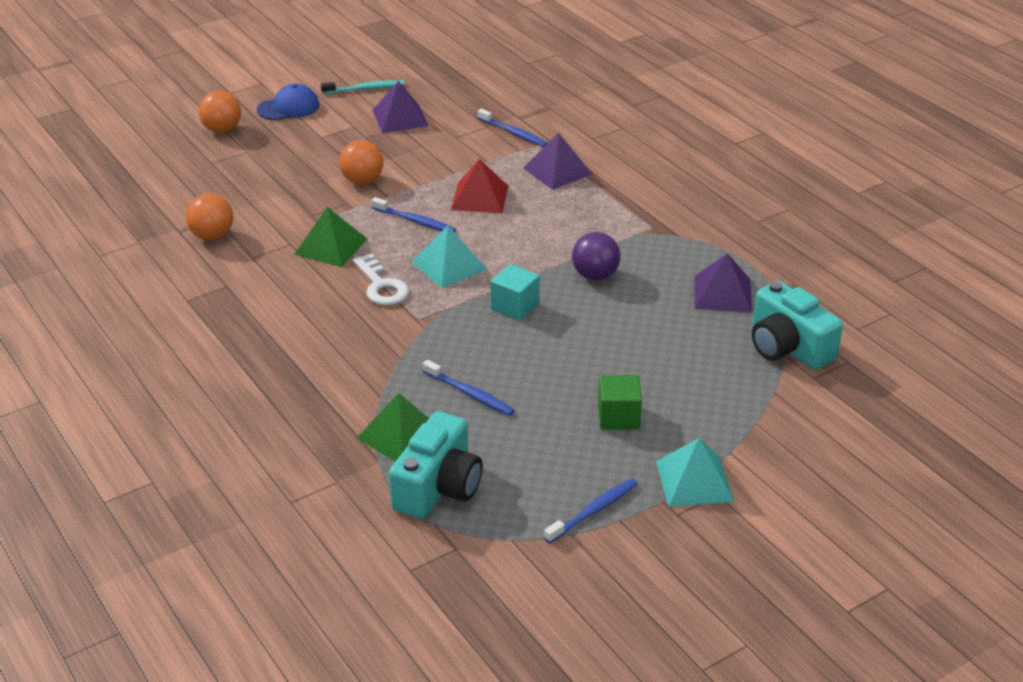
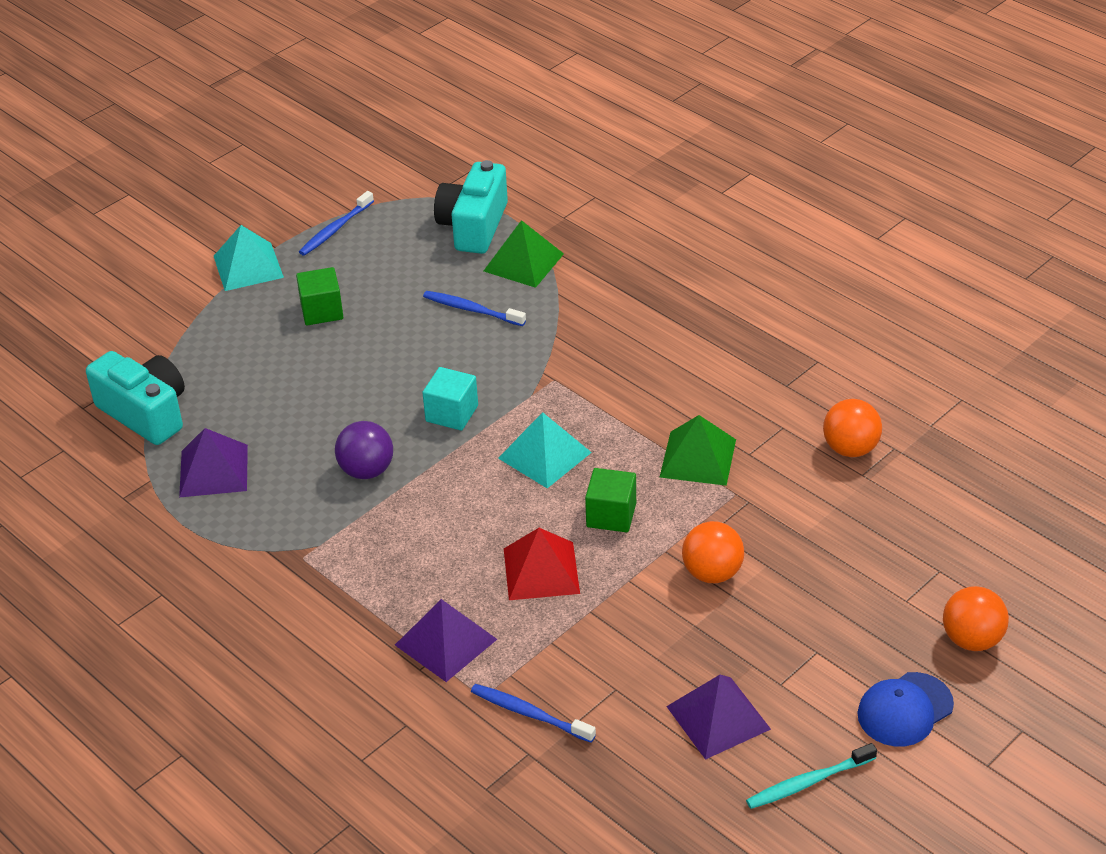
camera: 170 degrees right, 5 degrees up
(381, 286) = (611, 414): white key -> none
(415, 221) = (611, 515): blue toothbrush -> green cube

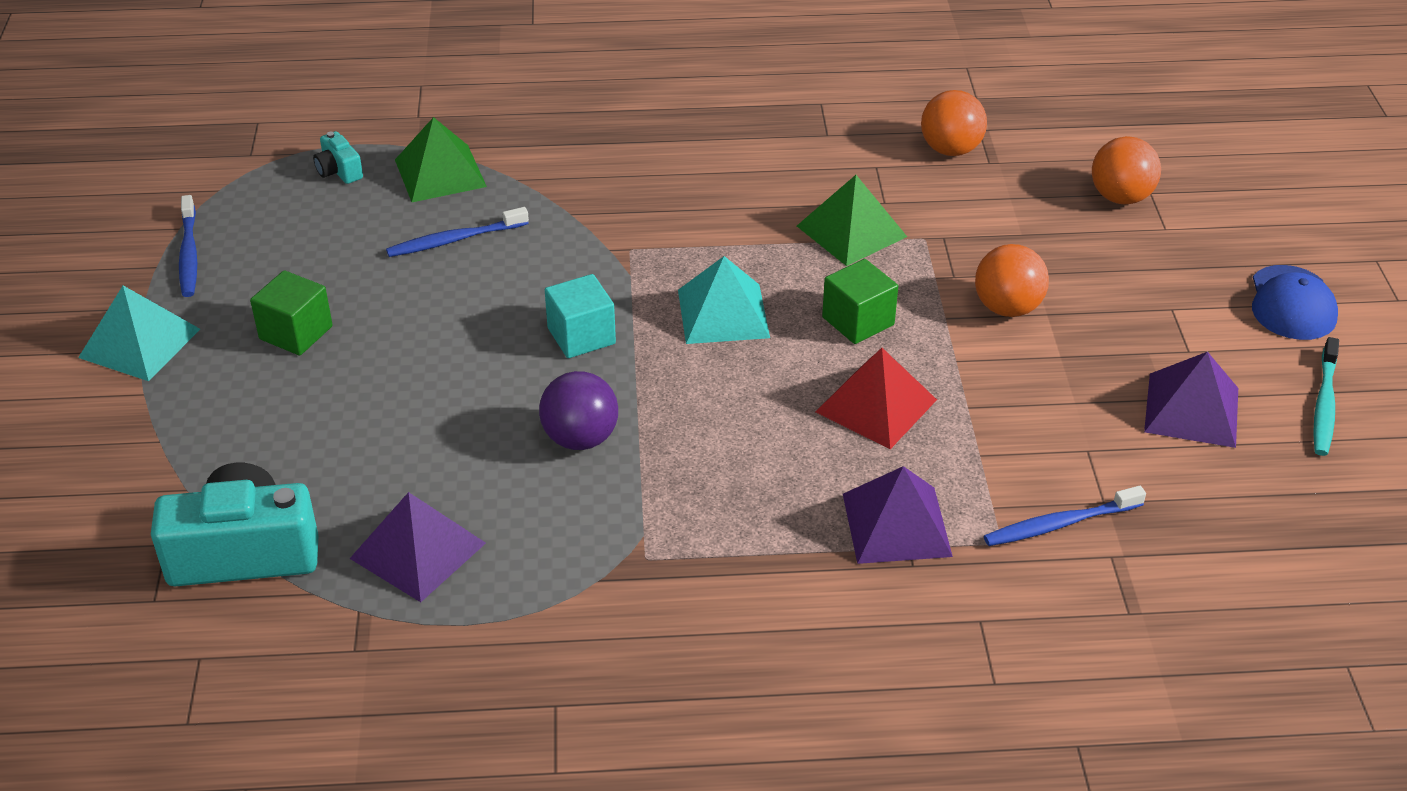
camera: 50 degrees left, 0 degrees up
(474, 226) = (339, 171): turquoise camera -> turquoise camera, size x0.46
(972, 639) = (1248, 223): orange ball -> orange ball (1120, 197)

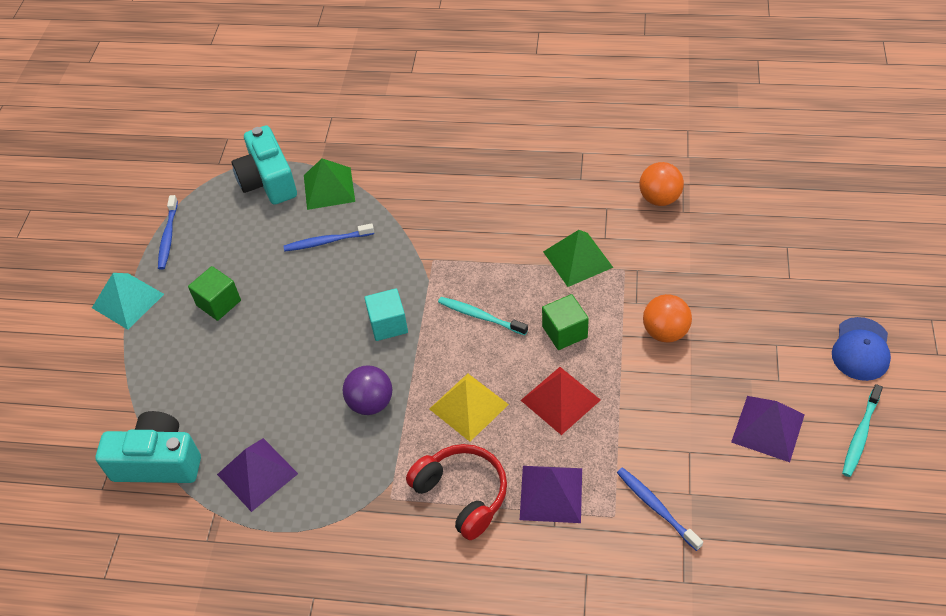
camera: 15 degrees right, 10 degrees up
(339, 171) = (268, 181): turquoise camera -> turquoise camera, size x2.19
(723, 313) = (480, 316): turquoise pyramid -> turquoise toothbrush
(737, 427) = (468, 406): none -> yellow pyramid
(759, 540) = (462, 494): none -> red headphones
(1059, 524) = (656, 507): blue toothbrush -> blue toothbrush turned 60 degrees clockwise
(1120, 197) = (765, 249): orange ball -> none

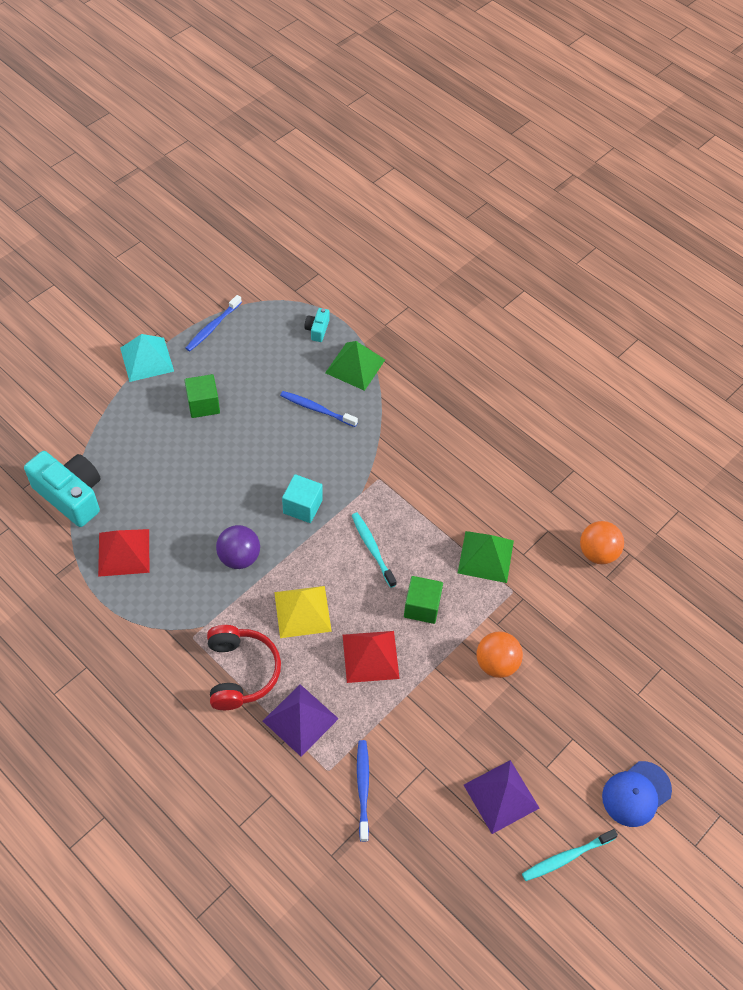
camera: 30 degrees right, 5 degrees up
(257, 474) = (124, 552): purple pyramid -> red pyramid
(268, 181) = (317, 330): turquoise camera -> turquoise camera, size x0.46

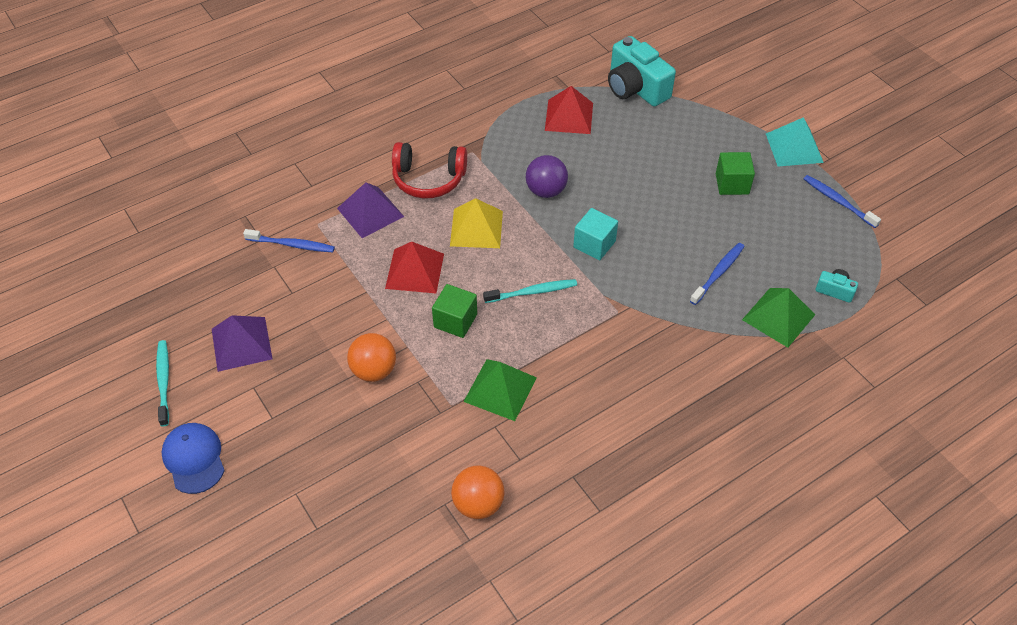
camera: 105 degrees right, 5 degrees down
(71, 495) = (635, 88): turquoise camera -> turquoise camera turned 90 degrees clockwise

